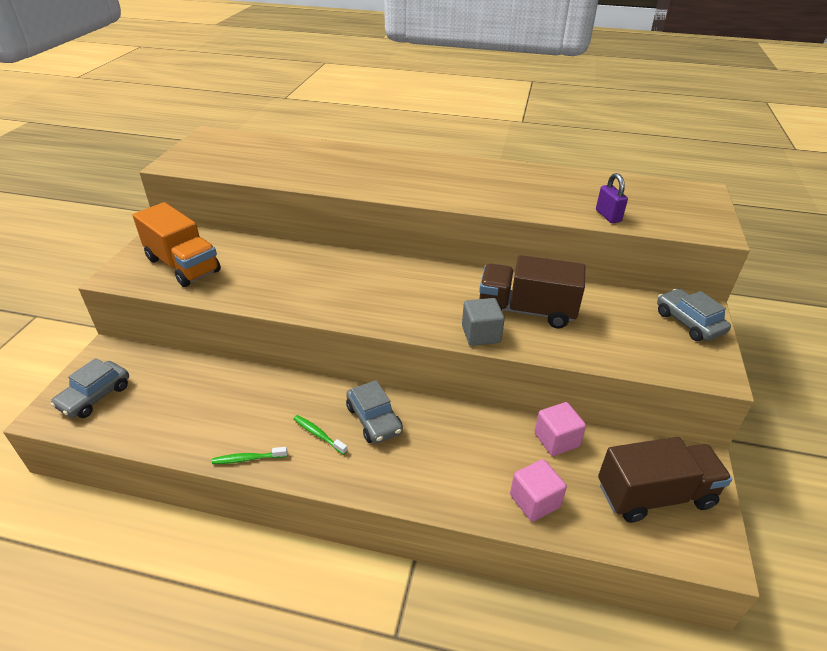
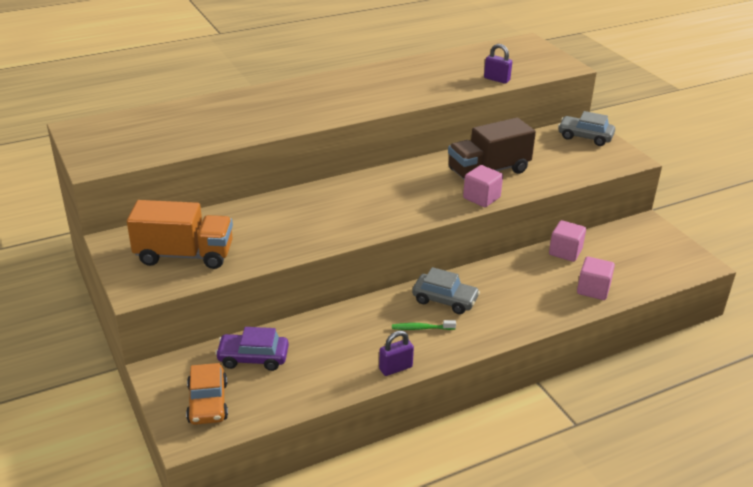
camera: 40 degrees left, 5 degrees down
(95, 396) = (208, 403): grey car -> orange car
(170, 379) = (253, 358): none -> purple car
(248, 459) = (395, 368): green toothbrush -> purple padlock
(481, 334) = (481, 198): grey cube -> pink cube
(655, 495) = (645, 252): brown truck -> none

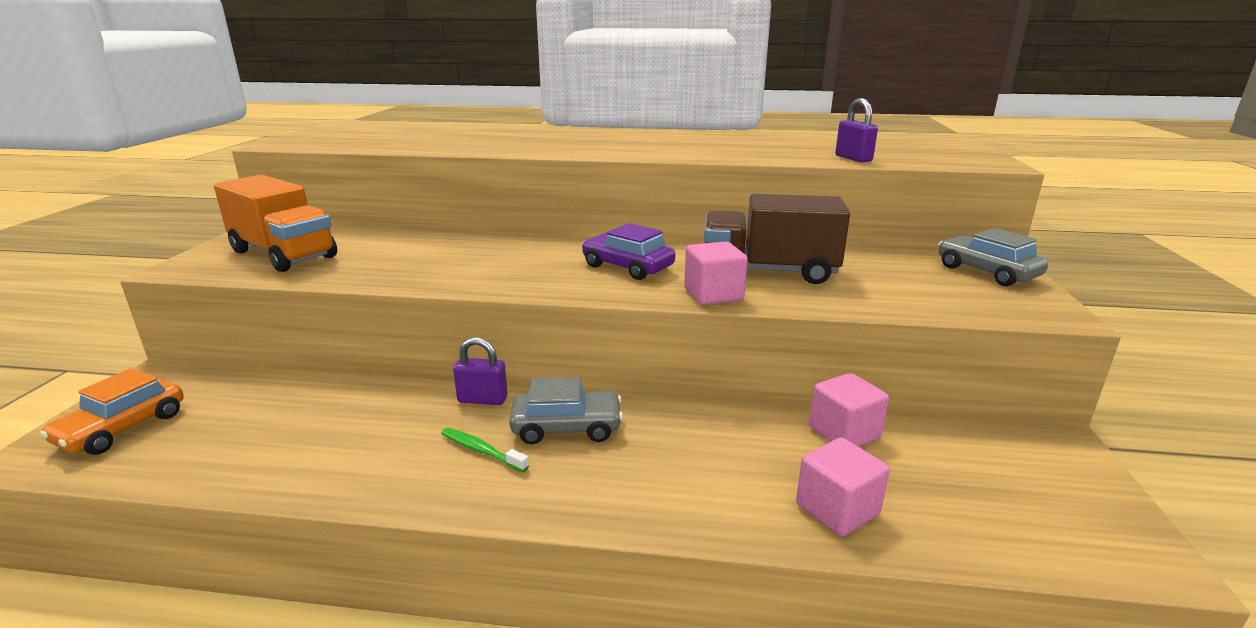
camera: 35 degrees right, 10 degrees down
(253, 358) = (250, 401): purple car -> purple car (627, 267)
(395, 368) = (366, 489): purple padlock -> purple padlock (482, 399)
(445, 300) = (567, 427): grey car -> grey car turned 60 degrees counterclockwise

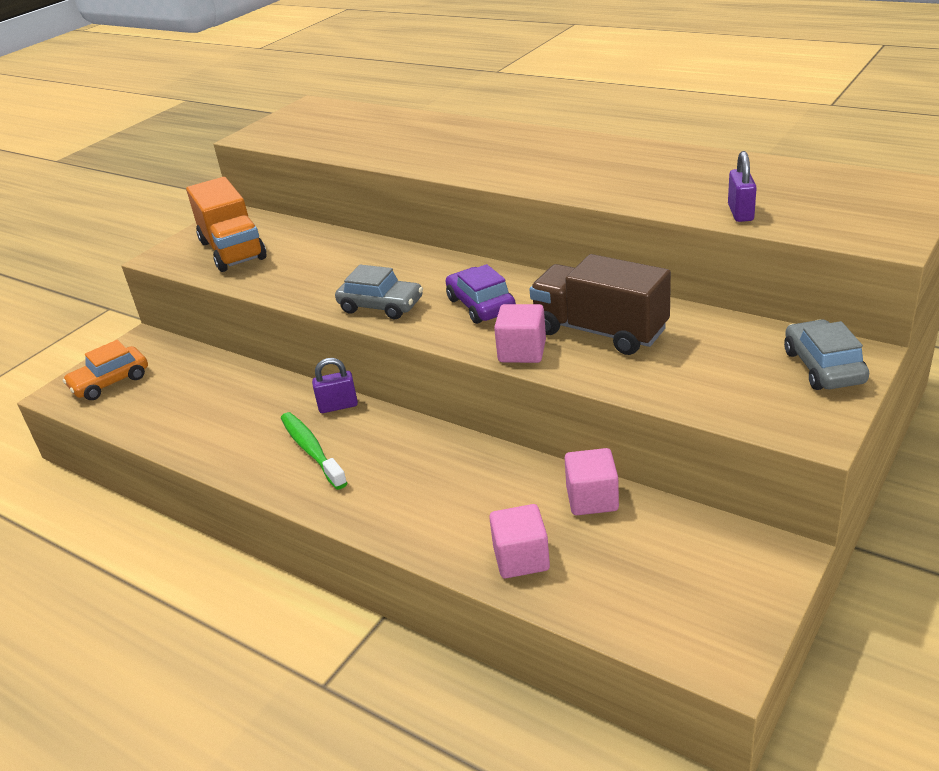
camera: 30 degrees right, 10 degrees up
(481, 450) = (311, 450): green toothbrush -> green toothbrush, size x1.62
(482, 399) = (338, 406): purple padlock -> purple padlock turned 45 degrees counterclockwise
(567, 427) = (381, 444): grey car -> grey car (381, 306)

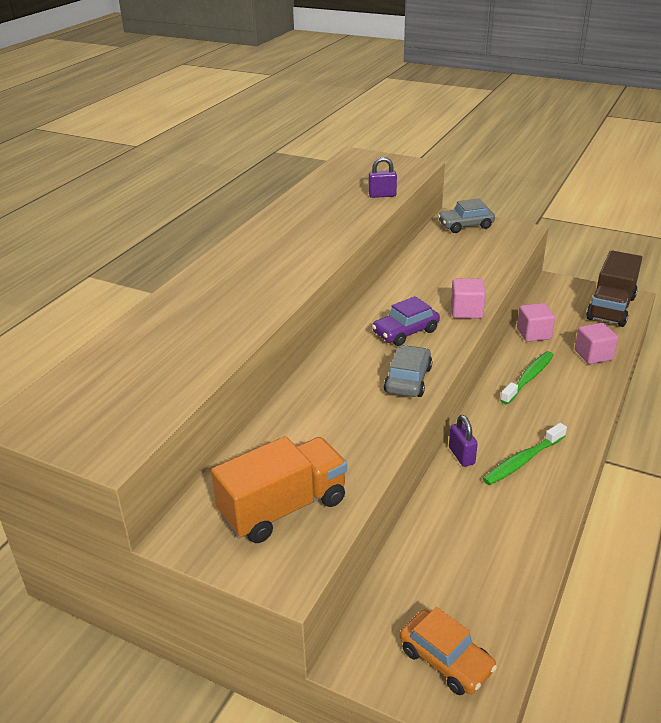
camera: 100 degrees left, 0 degrees up
(473, 477) = (528, 378): none -> green toothbrush
(600, 331) = (437, 285): brown truck -> brown truck (610, 308)

